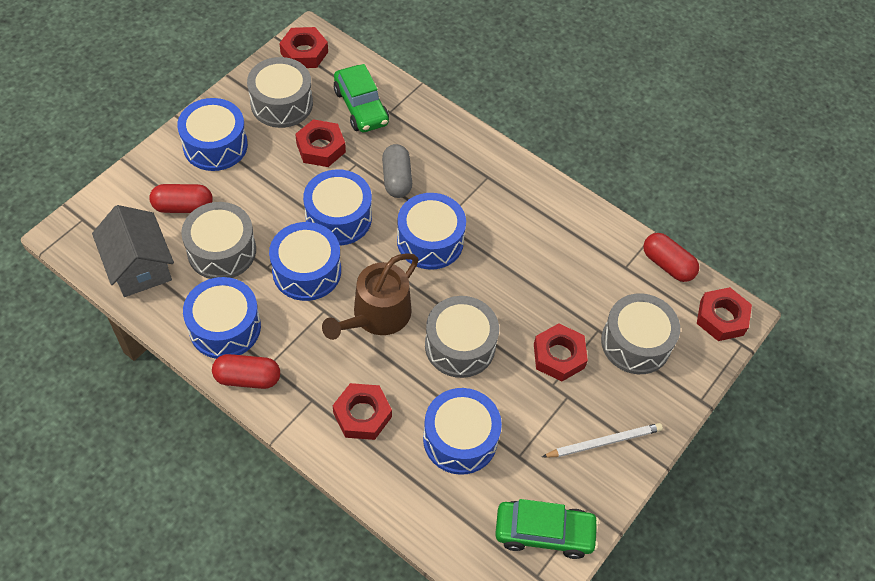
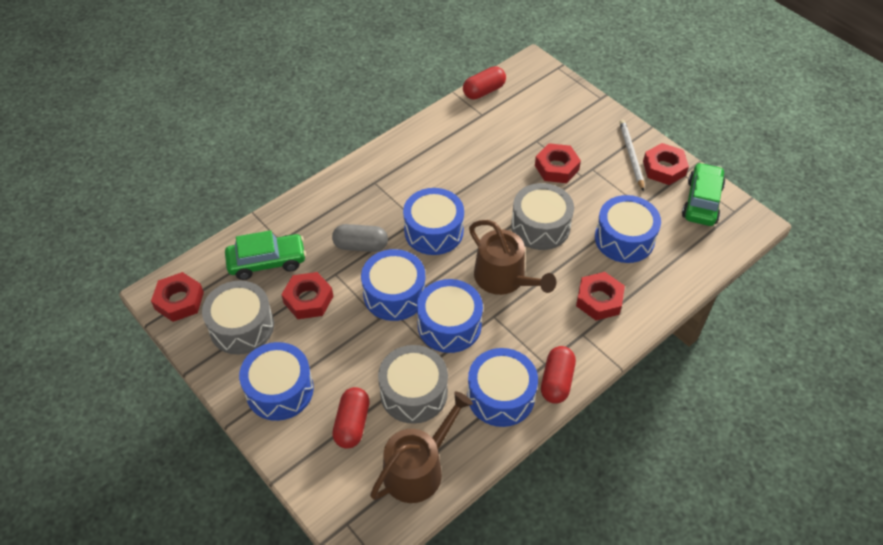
camera: 75 degrees left, 5 degrees down
(139, 266) = (418, 468): grey house -> brown watering can
(635, 343) = (550, 122): grey drum -> none
(721, 318) = (534, 73): red nut -> red nut (664, 168)

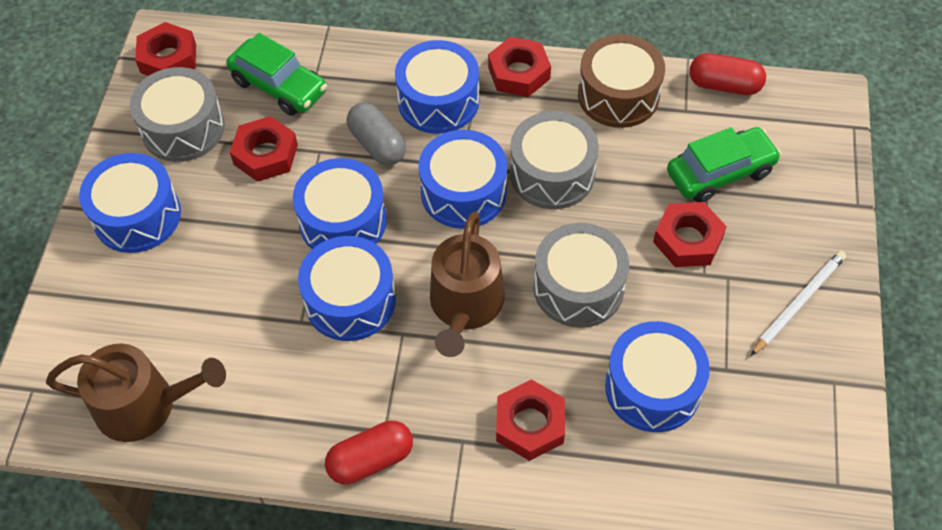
camera: 50 degrees right, 5 degrees up
(352, 424) = (149, 307): red capsule -> none
(413, 392) = (233, 332): grey drum -> grey drum (552, 173)
(444, 131) = (618, 95): none -> brown drum
(501, 396) = (301, 417): blue drum -> blue drum (438, 101)
(664, 168) = (819, 354): red nut -> red nut (519, 73)
(701, 201) = (810, 435): green car -> green car (720, 173)

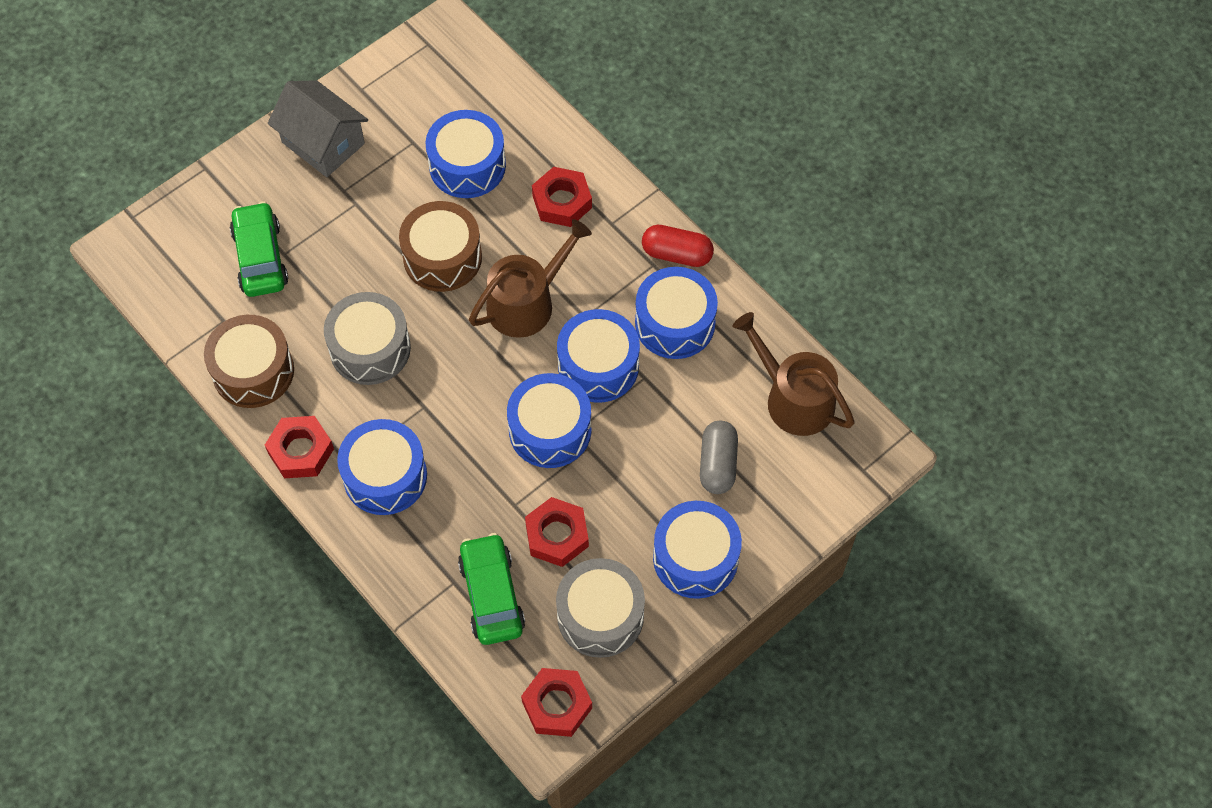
camera: 140 degrees left, 5 degrees up
(377, 144) = (467, 475): grey capsule -> grey capsule (717, 464)
(463, 192) = (445, 384): blue drum -> blue drum (675, 323)
(578, 287) = (442, 257): grey drum -> brown drum
(687, 240) = (338, 232): red nut -> none
(720, 173) = (260, 257): green car -> green car turned 60 degrees clockwise
(724, 85) = (172, 317): red capsule -> none
(798, 303) = (323, 143): white pencil -> grey house

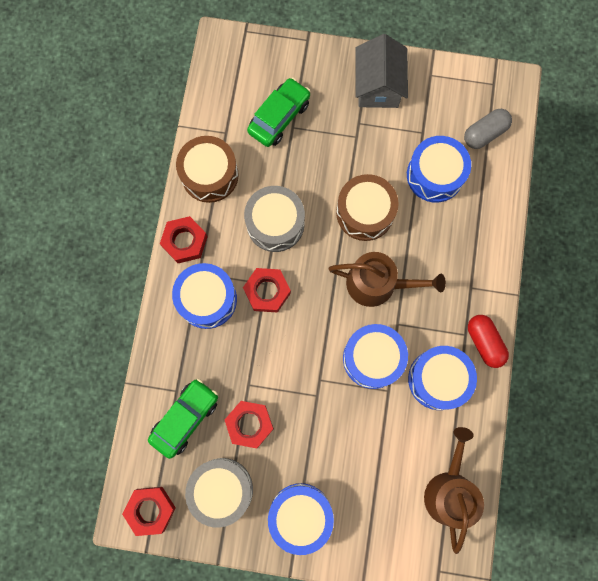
camera: 50 degrees right, 15 degrees up
(550, 430) = (310, 365): blue drum -> none
(562, 201) = (459, 247): red nut -> red nut (267, 291)
(717, 464) = (369, 480): grey capsule -> grey capsule (484, 133)

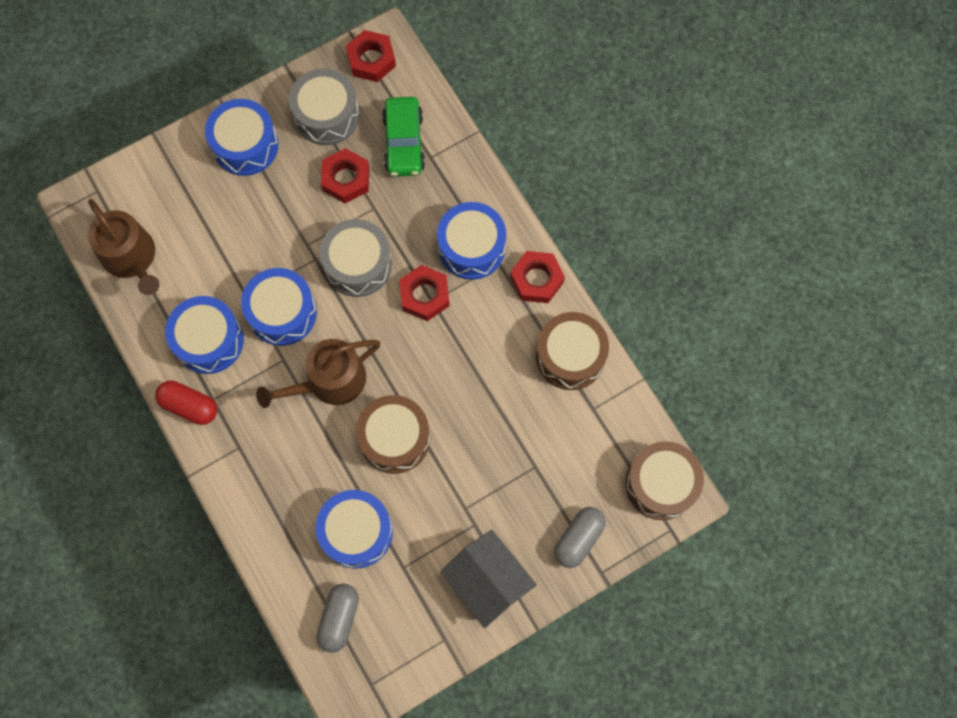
camera: 140 degrees right, 5 degrees down
(227, 59) = (661, 484): none -> brown drum
(275, 223) = (470, 360): grey drum -> grey drum (358, 264)
(279, 117) = (556, 466): green car -> none
(304, 67) = (578, 539): none -> grey capsule

